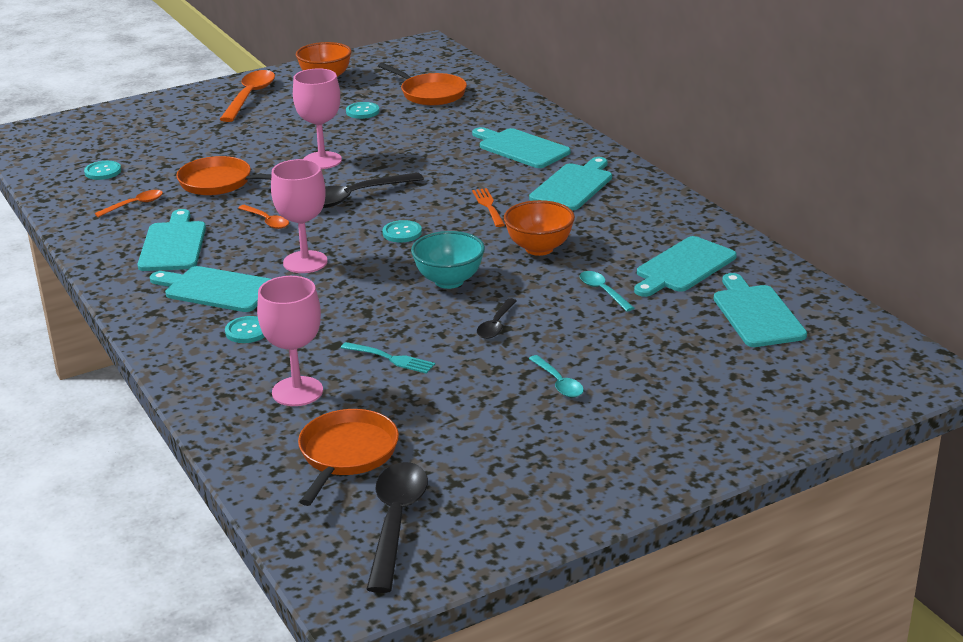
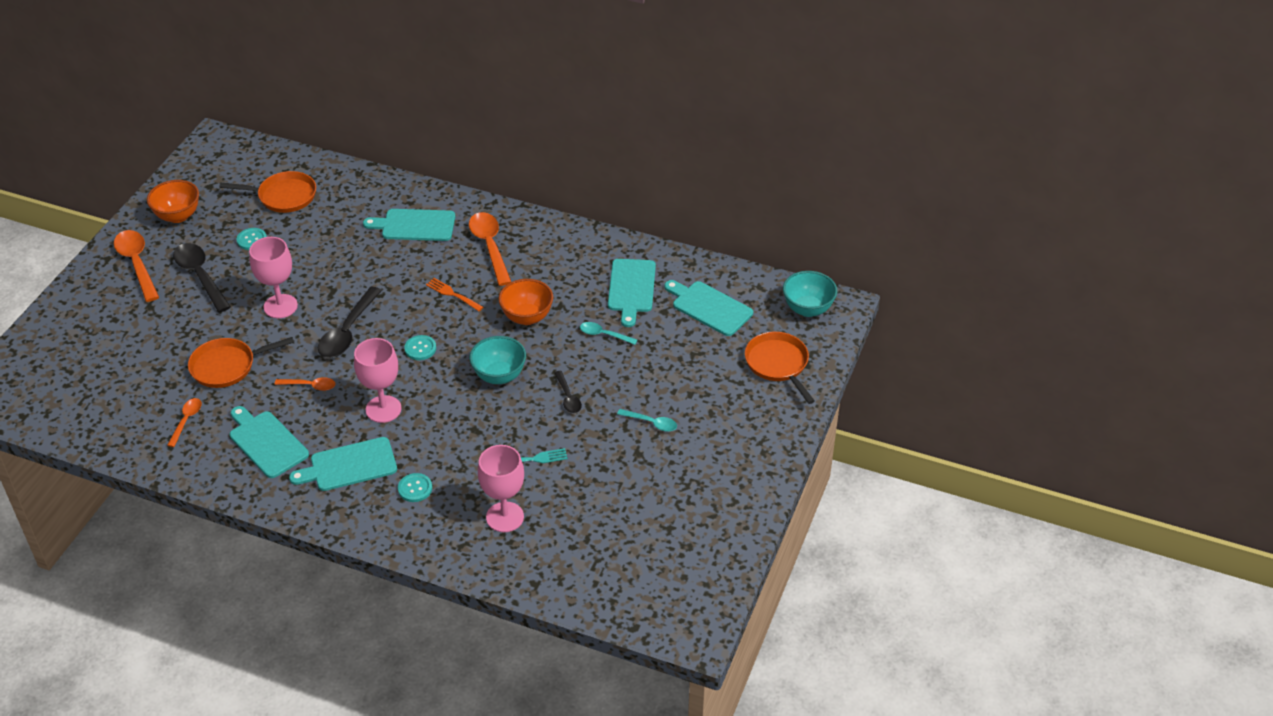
camera: 40 degrees left, 15 degrees up
(103, 171) = (114, 401): turquoise button -> none
(347, 454) = (588, 545): orange pan -> orange pan (778, 364)
(396, 523) = (667, 574): black spoon -> black spoon (200, 276)
(573, 186) = (490, 247): turquoise cutting board -> orange spoon
(883, 361) = (807, 309): none -> turquoise bowl

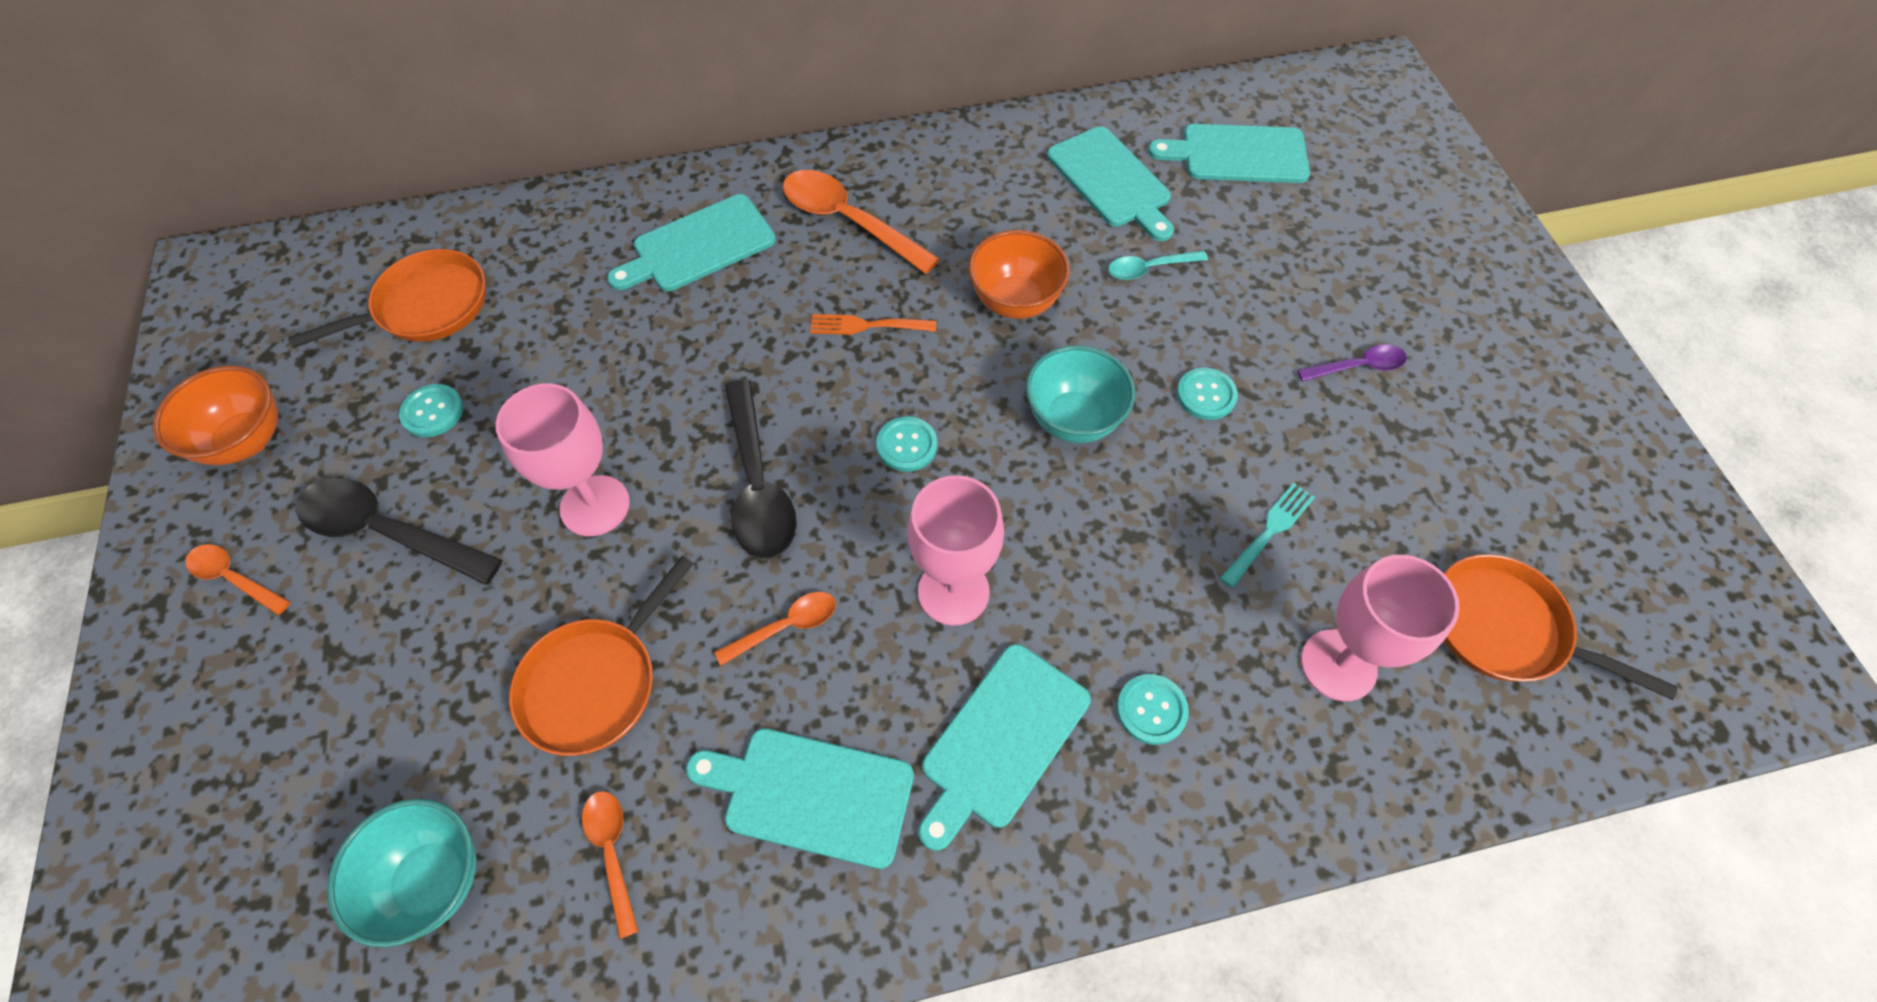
camera: 35 degrees left, 15 degrees up
(137, 264) = (235, 578): orange spoon -> orange spoon, size x0.55
(568, 397) = (1206, 395): black spoon -> turquoise button
(651, 423) = (1357, 367): turquoise spoon -> purple spoon
(778, 364) = (1408, 187): orange pan -> orange pan (1505, 628)
(807, 309) = (1353, 95): turquoise bowl -> turquoise bowl (432, 880)

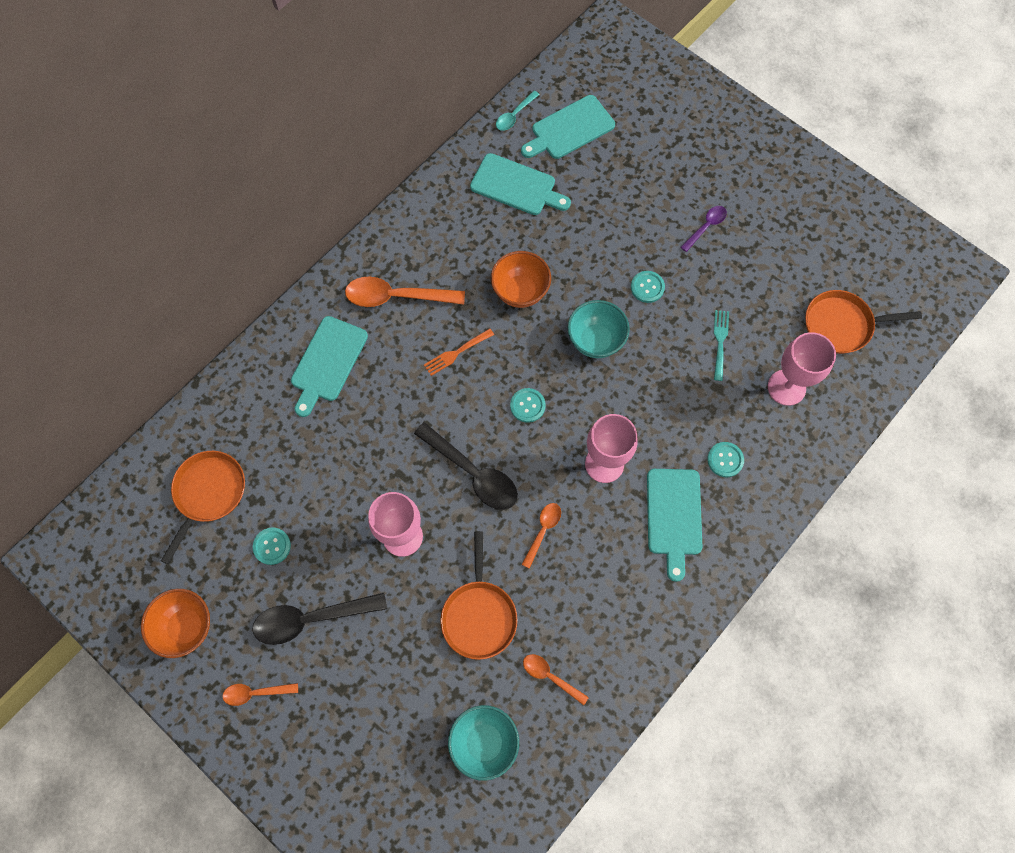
camera: 35 degrees left, 10 degrees up
(811, 794) = (613, 594): turquoise cutting board -> none
(1149, 269) = (573, 230): turquoise spoon -> turquoise spoon (514, 115)

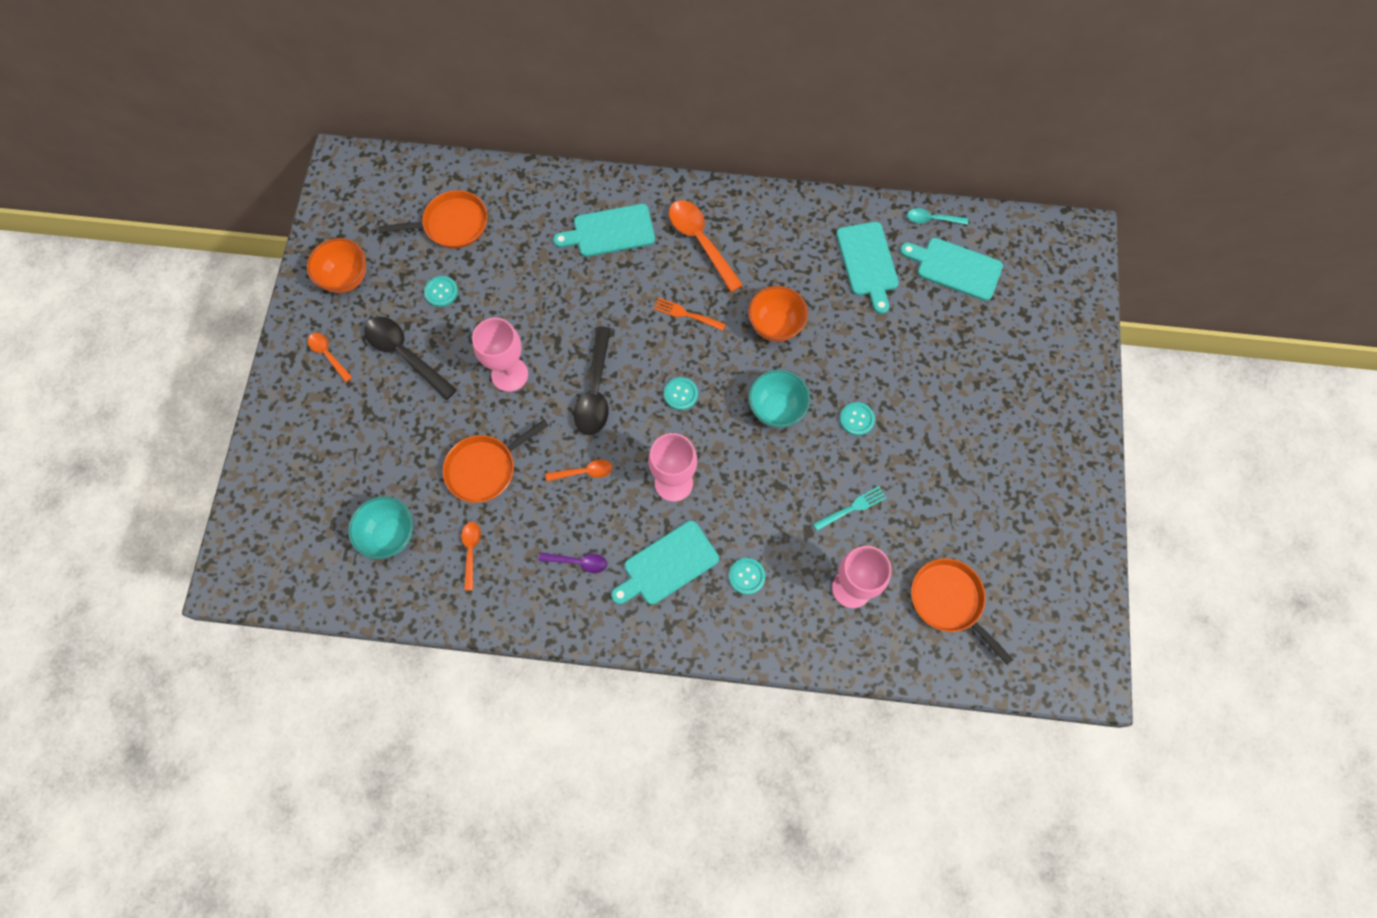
camera: 55 degrees right, 0 degrees up
(705, 227) = (952, 431): purple spoon -> purple spoon (578, 562)

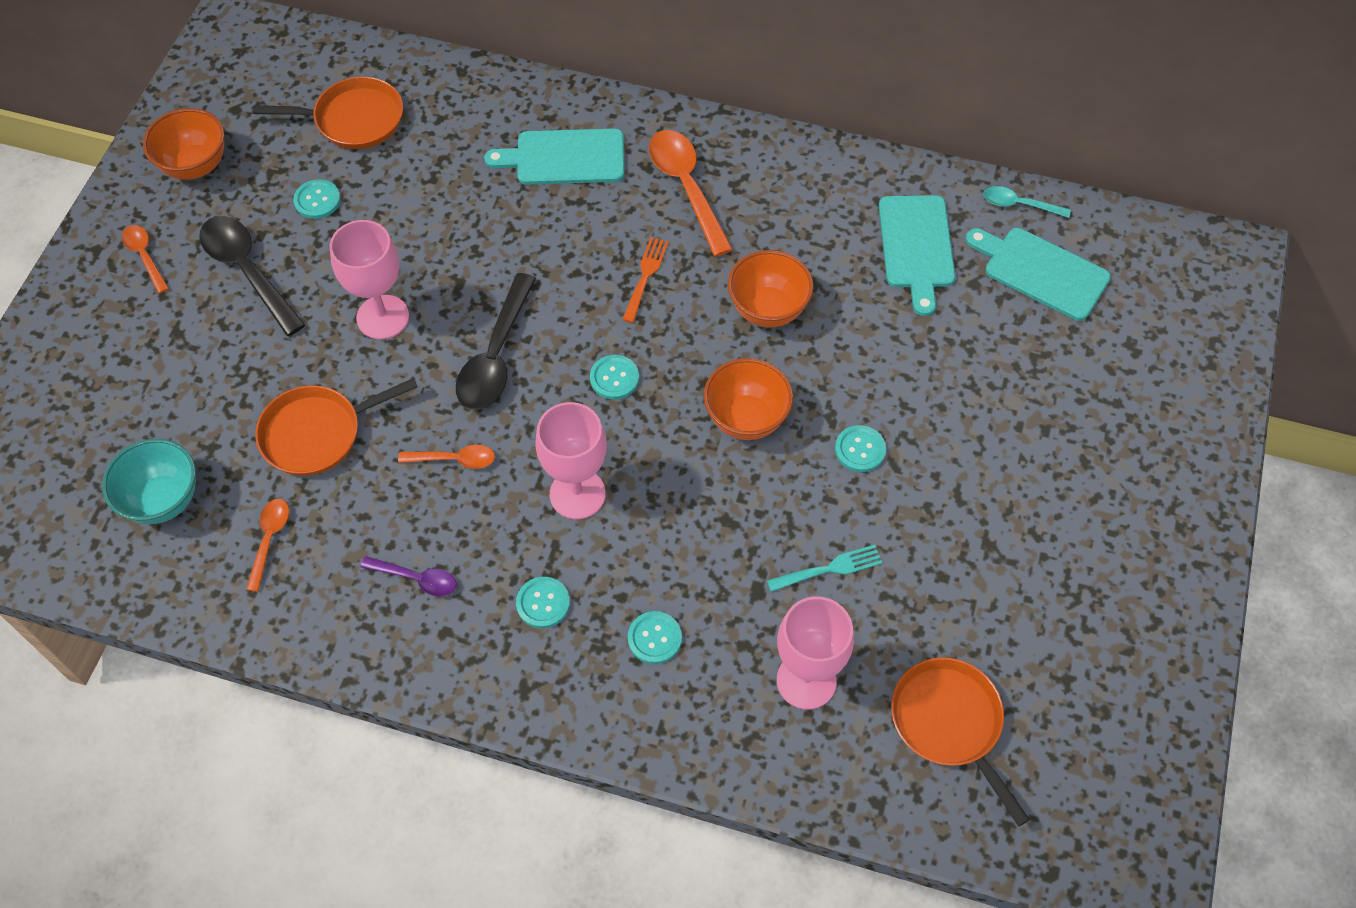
camera: 10 degrees right, 10 degrees down
(667, 565) = (543, 603): turquoise cutting board -> turquoise button
(686, 314) = (645, 276): orange fork -> orange fork turned 75 degrees clockwise
(776, 409) = (746, 419): turquoise bowl -> orange bowl

